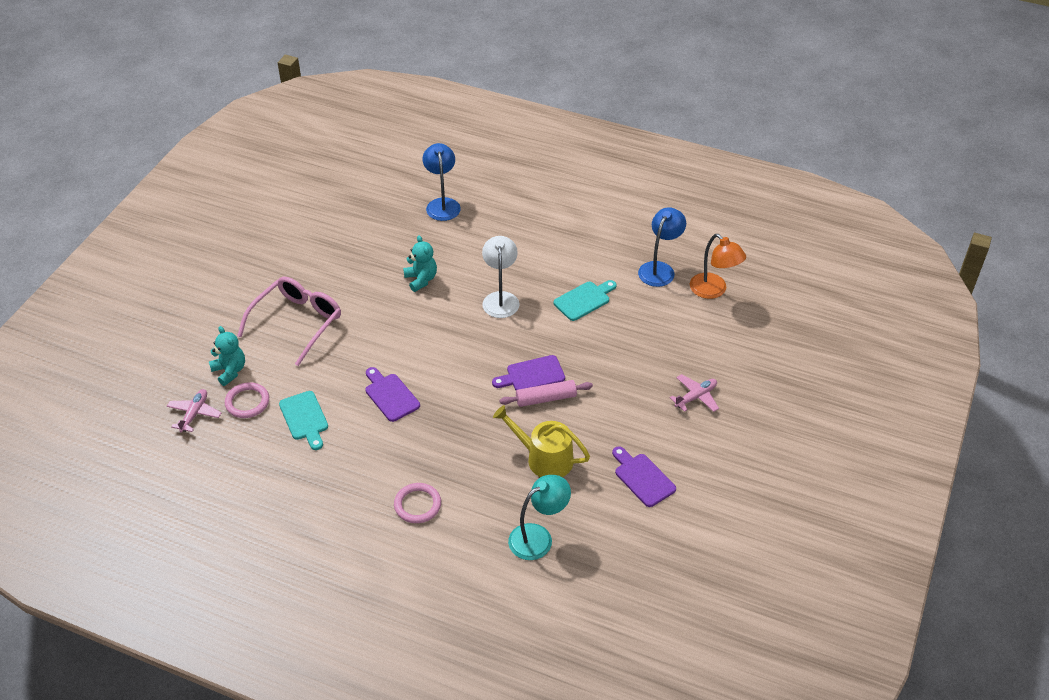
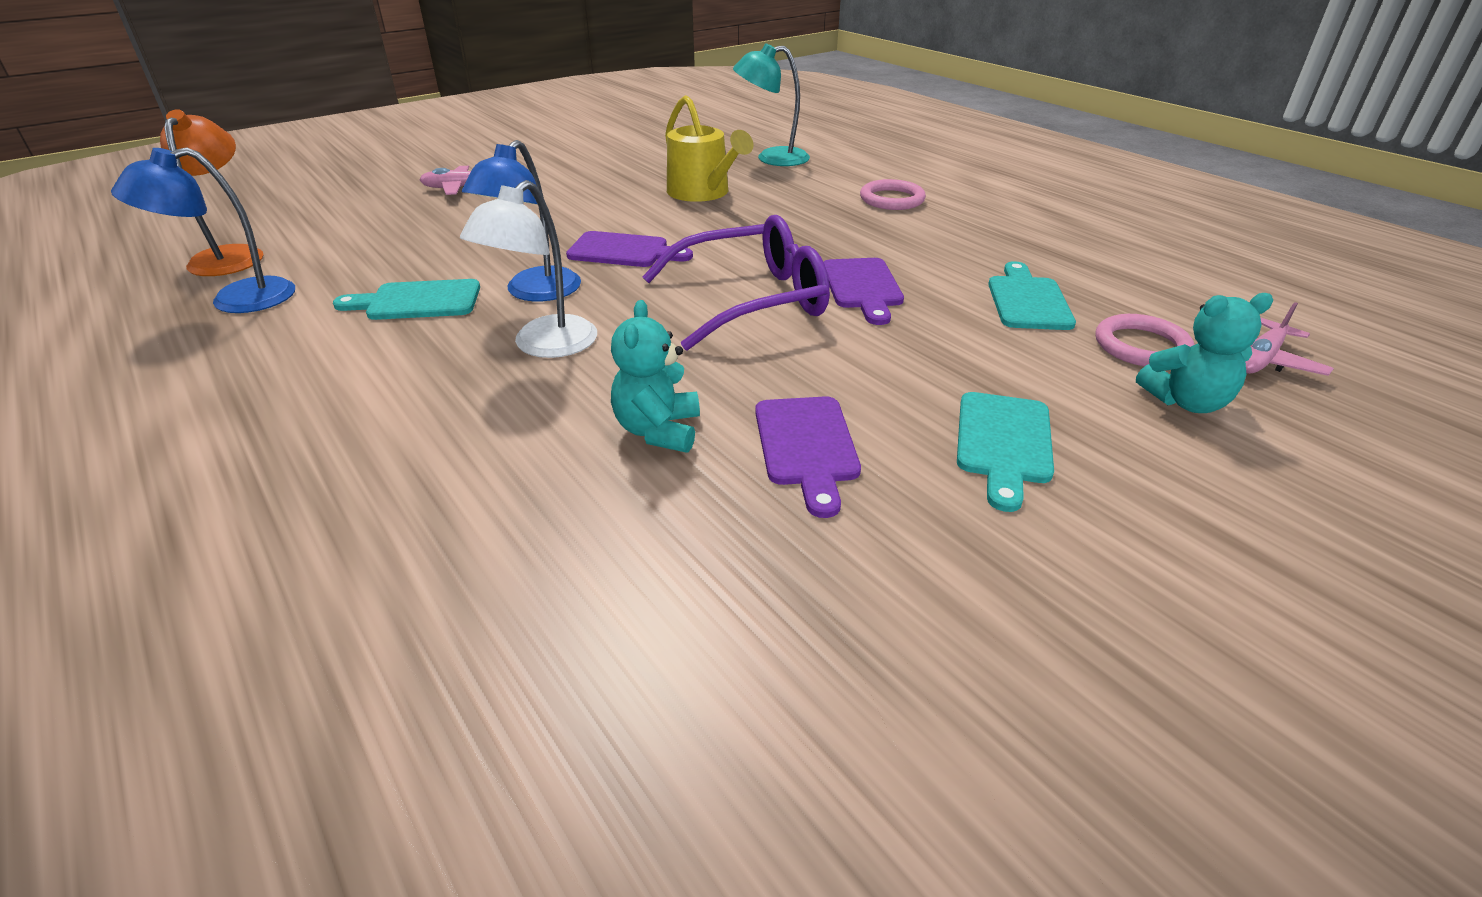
camera: 150 degrees left, 10 degrees down
(230, 371) = (1186, 402): turquoise teddy bear -> turquoise teddy bear turned 90 degrees counterclockwise
(298, 322) = (1003, 443): pink glasses -> turquoise cutting board
(436, 363) = (754, 299): none -> purple glasses
(442, 204) = (388, 616): blue lamp -> blue lamp (535, 292)
(546, 399) = (636, 229): pink rolling pin -> none
(642, 478) = (615, 162): purple cutting board -> purple cutting board (806, 446)

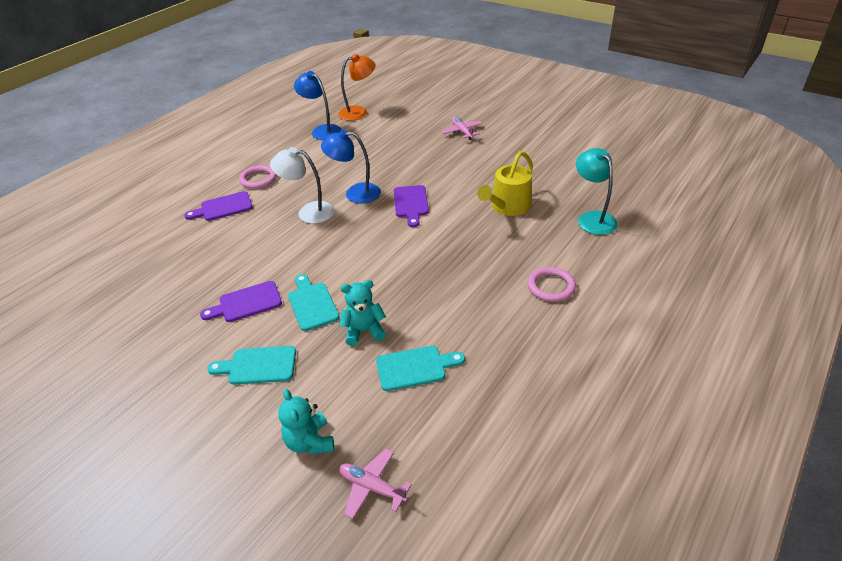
camera: 75 degrees right, 5 degrees up
(417, 301) = (336, 168): turquoise cutting board -> turquoise cutting board (312, 304)
(658, 430) = (251, 260): turquoise teddy bear -> turquoise teddy bear (364, 331)
(754, 299) = (373, 259): purple glasses -> none
(862, 287) = (404, 295): purple cutting board -> purple cutting board (223, 207)
(1141, 346) = (371, 424): pink ring -> pink ring (258, 179)

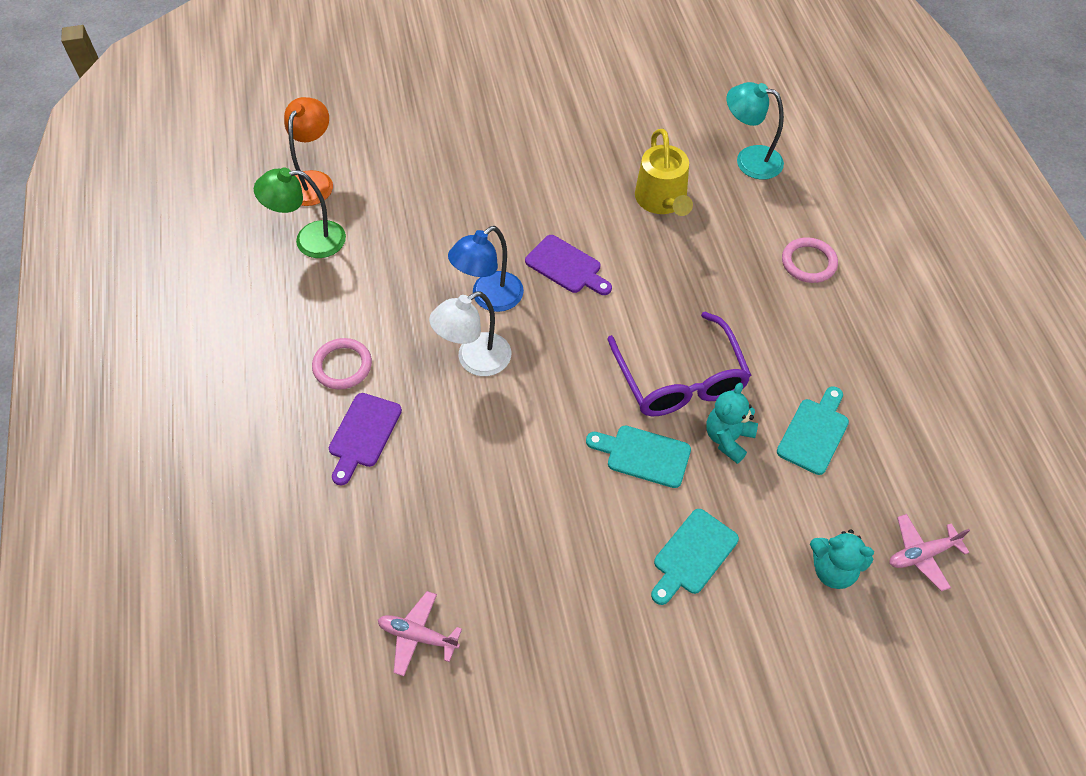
camera: 50 degrees left, 15 degrees up
(246, 303) = (581, 511): purple cutting board -> none
(322, 130) = (309, 240): blue lamp -> green lamp
(384, 287) = (681, 381): none -> purple glasses
(462, 132) = (484, 131): pink plane -> pink plane (418, 636)

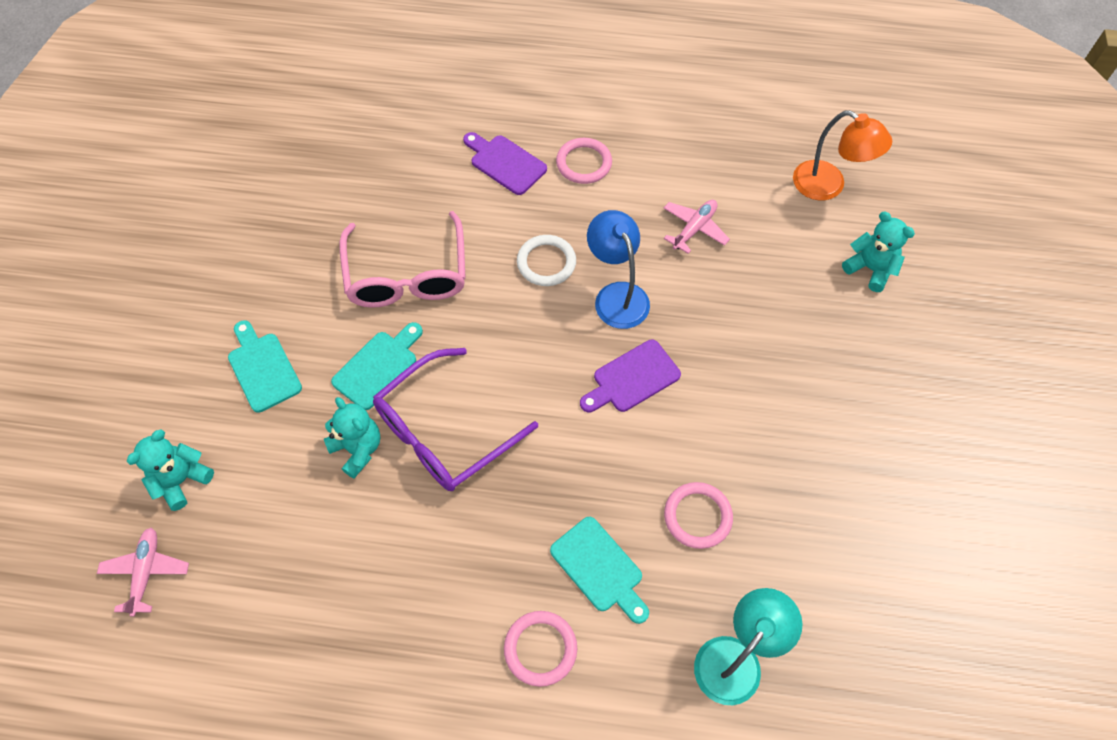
camera: 110 degrees right, 5 degrees up
(309, 240) = (745, 168): green lamp -> none
(395, 142) = (870, 269): none -> turquoise teddy bear
(418, 636) = (310, 158): pink plane -> pink plane (694, 229)
(474, 360) = (546, 262): white lamp -> white ring
(536, 470) = (407, 276): none -> pink glasses
(662, 200) = (697, 516): yellow watering can -> pink ring
(681, 381) = (442, 433): purple glasses -> purple glasses turned 45 degrees counterclockwise
(814, 432) = (322, 537): turquoise cutting board -> turquoise cutting board (600, 568)

